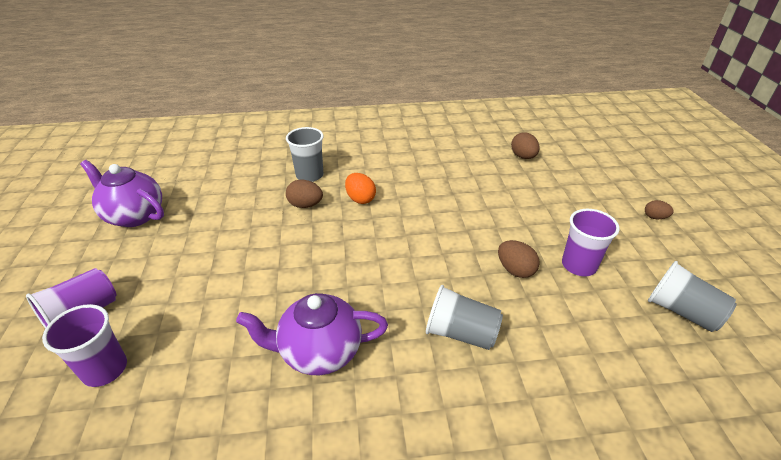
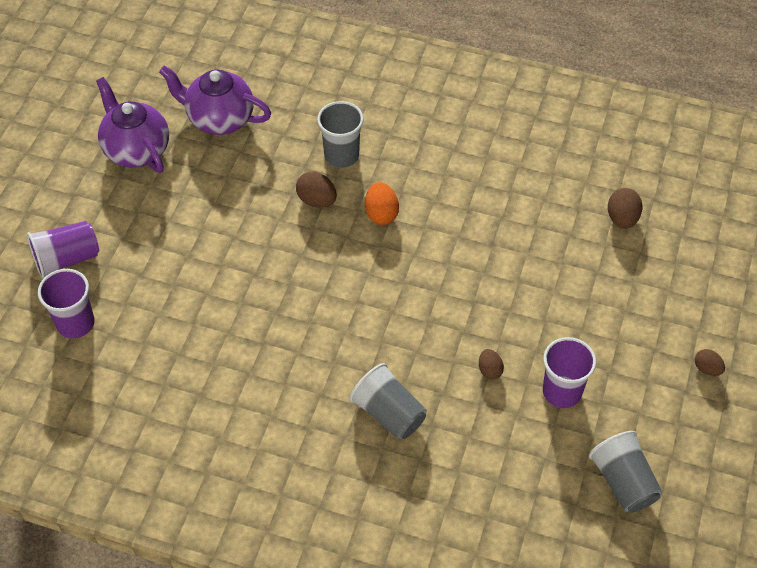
camera: 25 degrees right, 15 degrees up
(319, 351) = (254, 379): purple teapot -> purple teapot (219, 119)
(515, 270) = (489, 370): brown egg -> brown egg, size x0.65

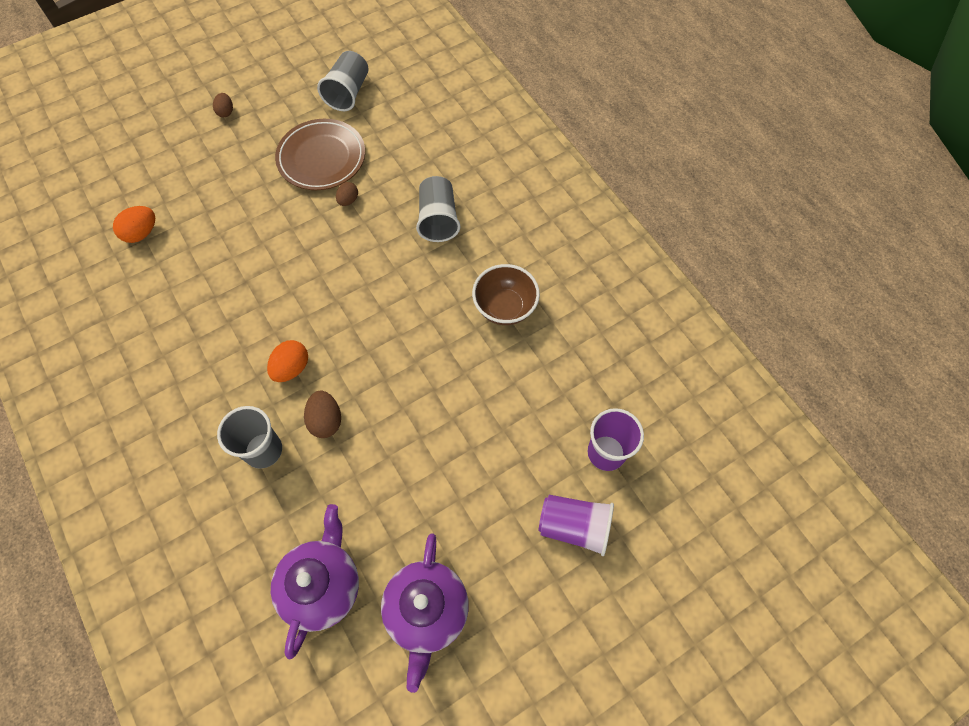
camera: 140 degrees left, 10 degrees up
(219, 119) = (322, 586): purple teapot -> purple teapot turned 135 degrees counterclockwise
(253, 377) = (505, 307): none -> brown bowl
(562, 392) = (321, 158): purple cup -> brown plate
(622, 219) = (141, 233): brown egg -> orange egg

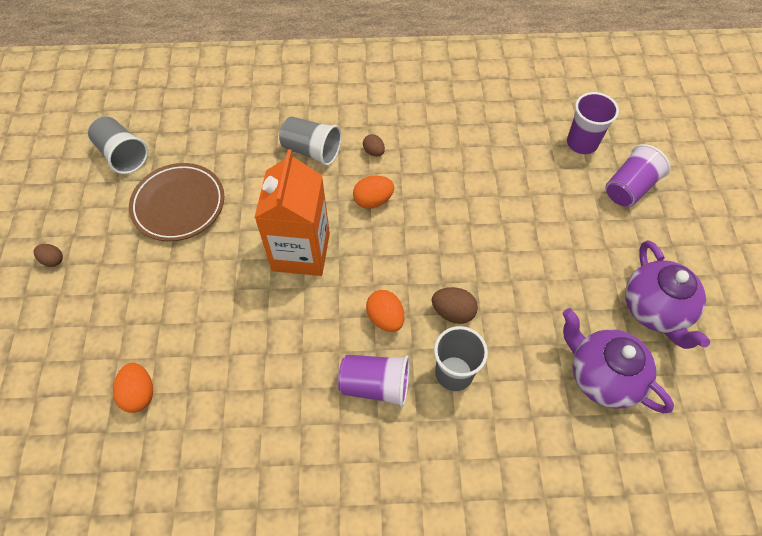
camera: 60 degrees left, 5 degrees down
(223, 392) = (375, 385): none -> purple cup
(324, 269) = (301, 252): none -> orange carton
(348, 200) = (242, 204): brown egg -> brown egg (374, 152)
(411, 296) = (373, 200): none -> orange egg
(427, 611) = (655, 310): purple teapot -> purple teapot turned 45 degrees clockwise
(505, 307) = (425, 145): brown bowl -> none

